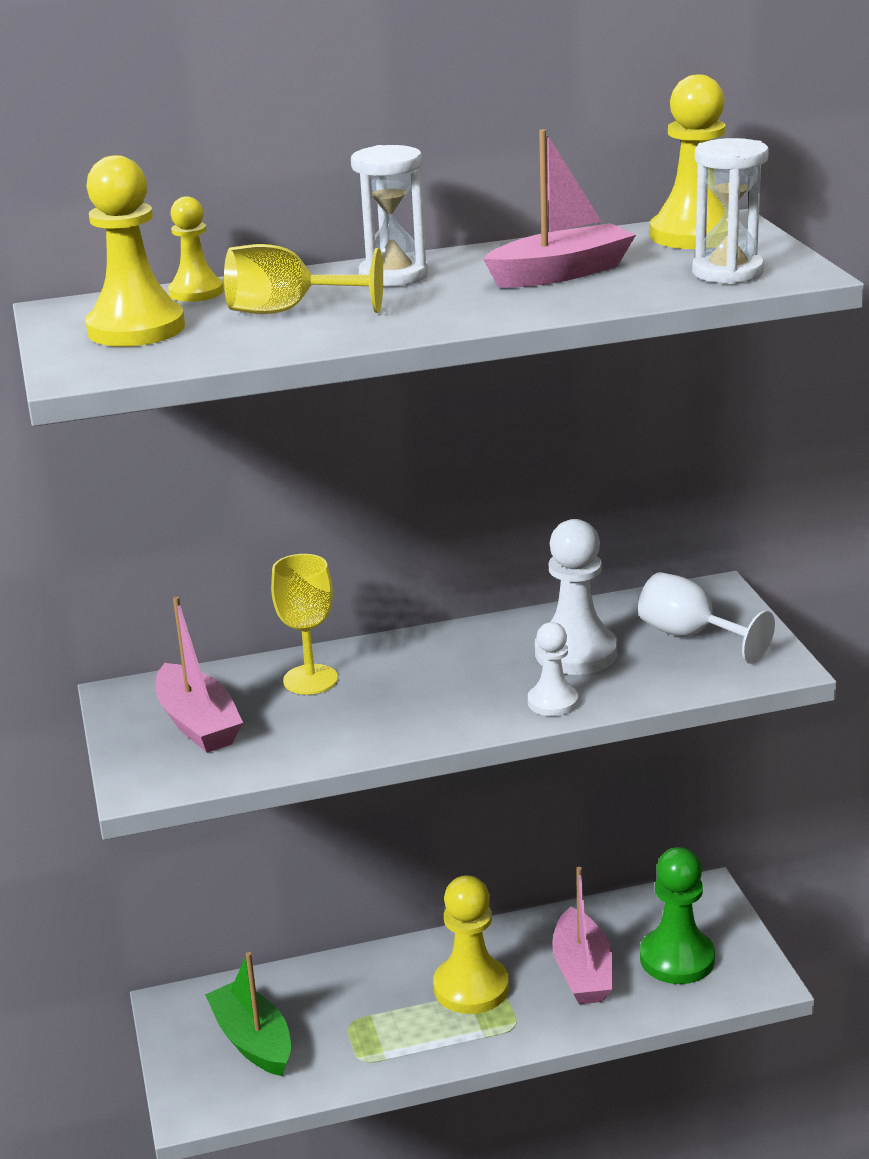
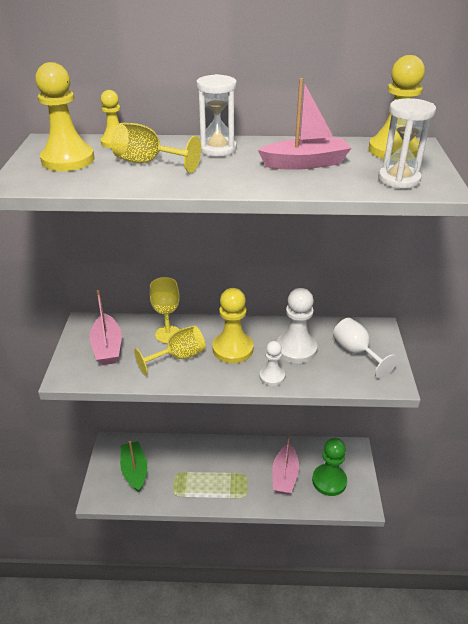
camera: 15 degrees right, 10 degrees up
(354, 709) = (179, 357): none -> yellow goblet
(471, 987) = (234, 470): yellow pawn -> yellow pawn (233, 349)

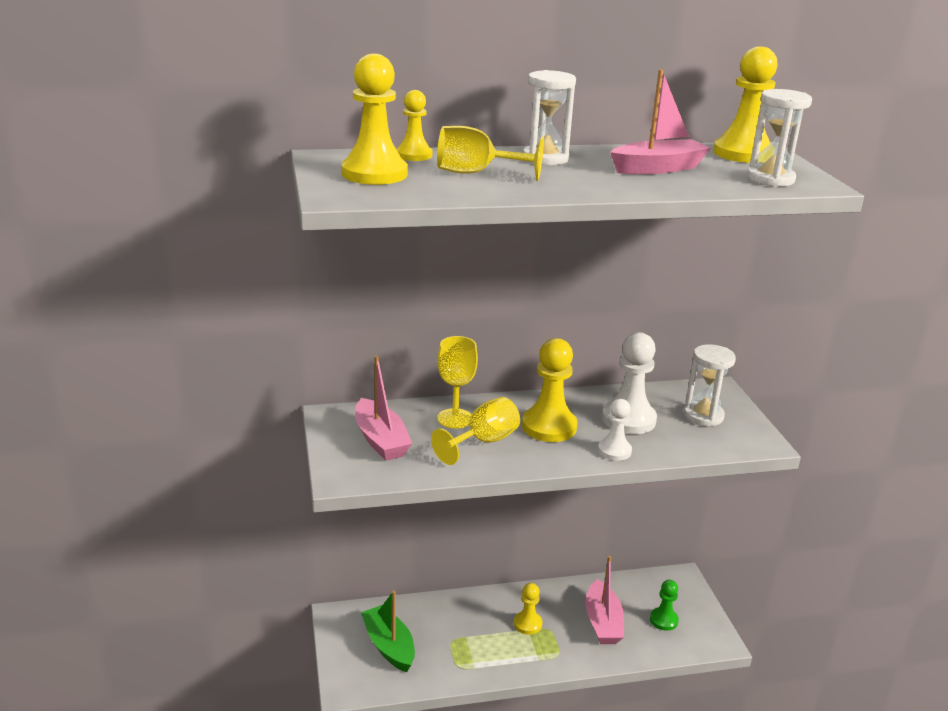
camera: 15 degrees left, 10 degrees down
(232, 468) = (527, 624): none -> yellow pawn
(329, 481) = (663, 620): green pawn -> green pawn, size x0.59
(356, 352) = (703, 416): white goblet -> white hourglass

